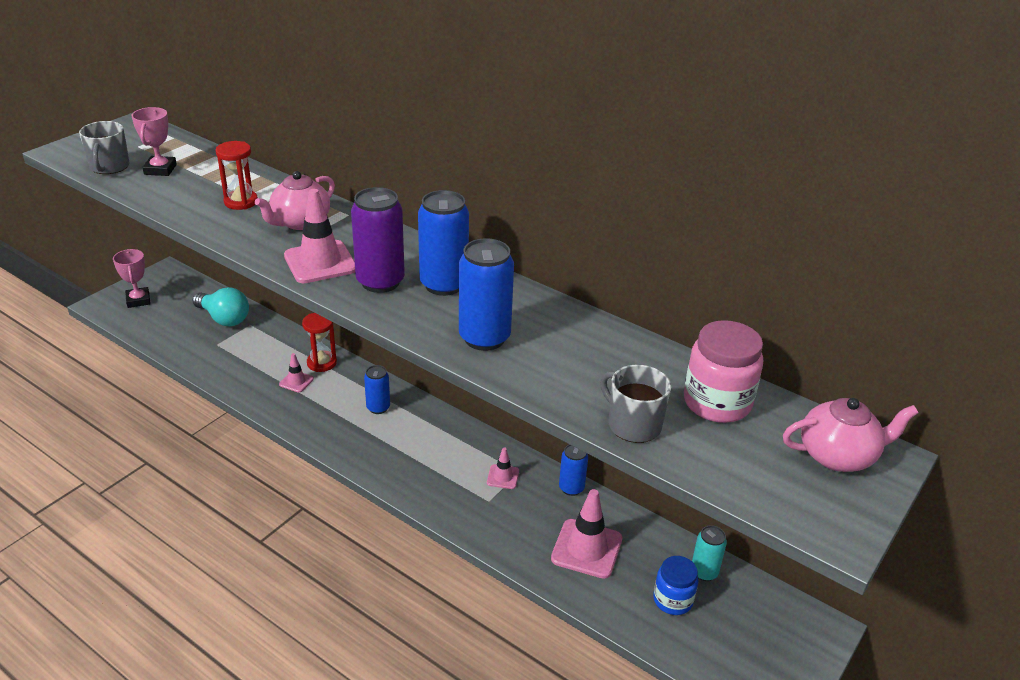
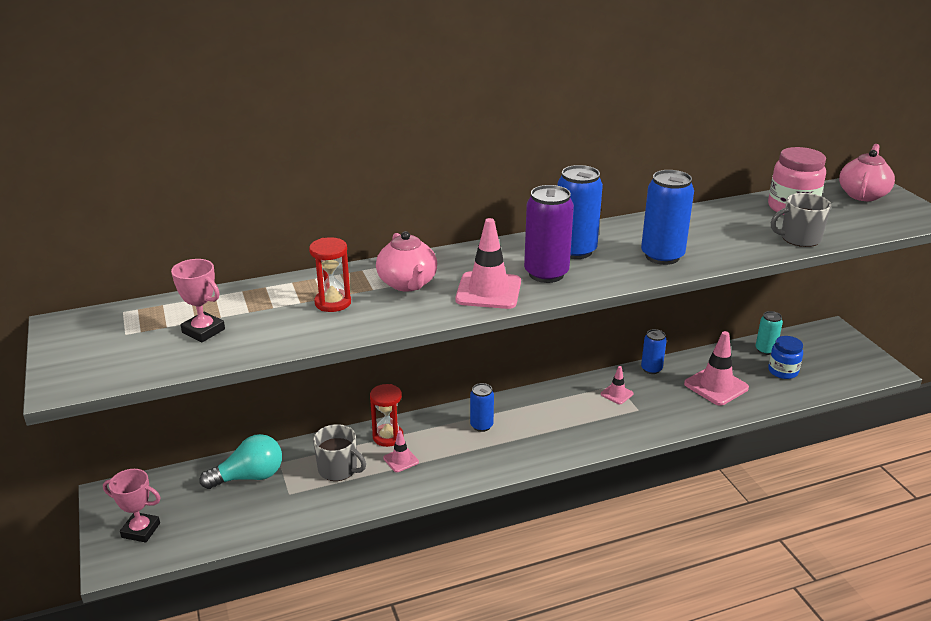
camera: 55 degrees left, 5 degrees down
(109, 167) = (152, 360): grey mug -> grey mug (338, 469)

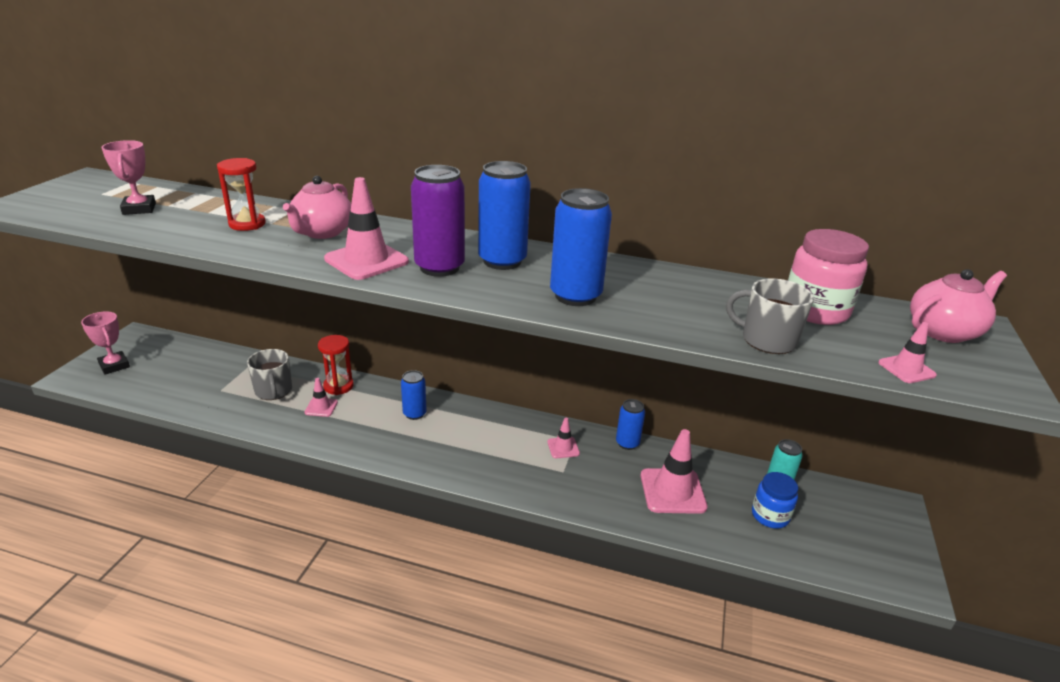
camera: 35 degrees right, 0 degrees up
(249, 477) = (218, 366): turquoise light bulb -> none
(878, 226) = (906, 369): none -> pink traffic cone

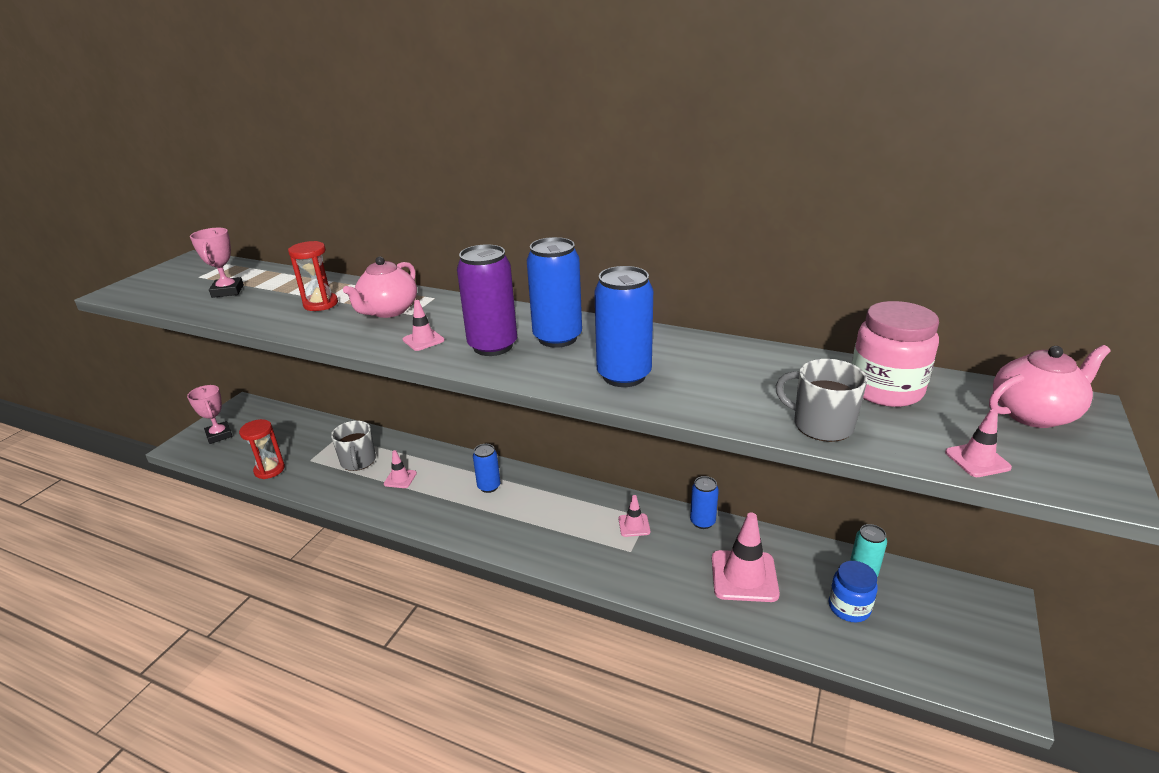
camera: 10 degrees right, 0 degrees up
(338, 386) = (419, 457): red hourglass -> red hourglass (269, 470)
(366, 260) = (423, 340): pink traffic cone -> pink traffic cone, size x0.52

